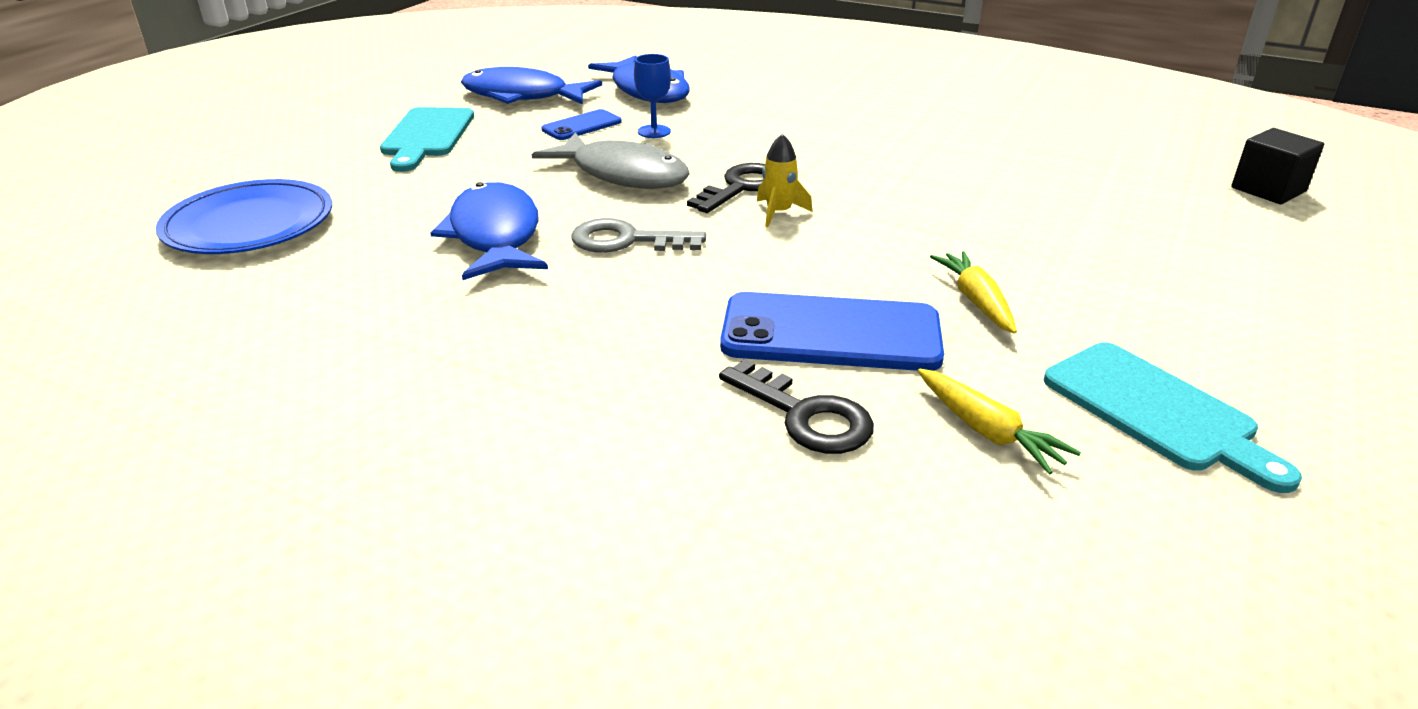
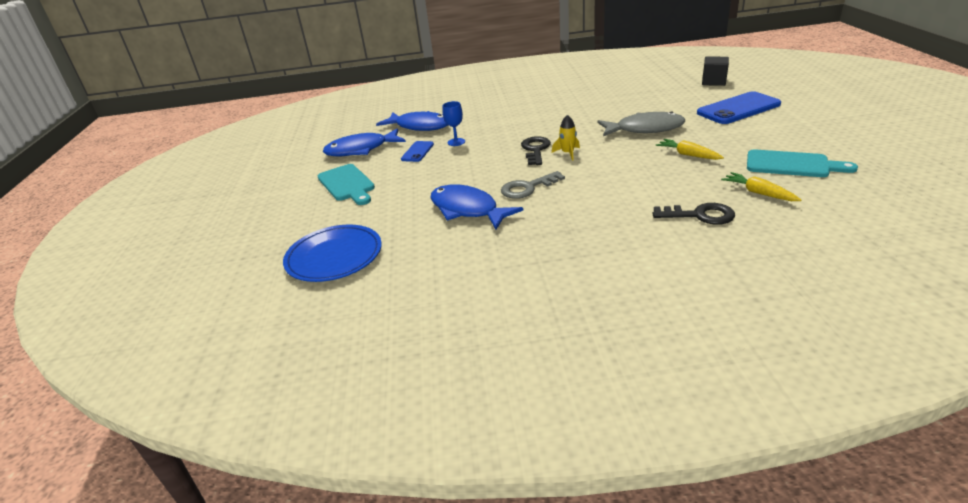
camera: 30 degrees left, 0 degrees up
(623, 174) = (476, 164): grey fish -> grey fish (645, 129)
(831, 334) = (662, 186): blue phone -> blue phone (738, 109)
(987, 431) = (759, 193): yellow carrot -> yellow carrot turned 150 degrees counterclockwise

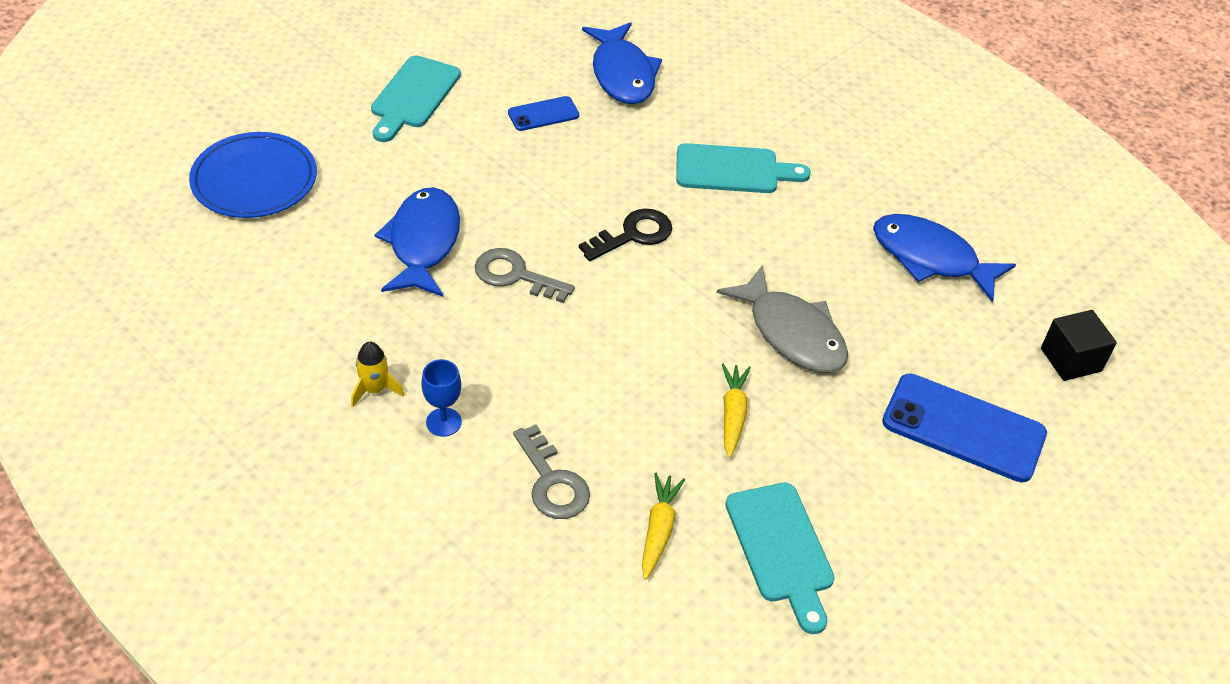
camera: 45 degrees right, 15 degrees up
(361, 150) = (511, 55): blue fish -> blue fish (931, 258)
(456, 142) = (599, 138): blue goblet -> blue goblet (443, 422)
(521, 117) = (733, 170): none -> turquoise cutting board
(567, 153) = (645, 275): yellow rocket -> yellow rocket (375, 389)
(700, 215) = (552, 481): black key -> grey key

